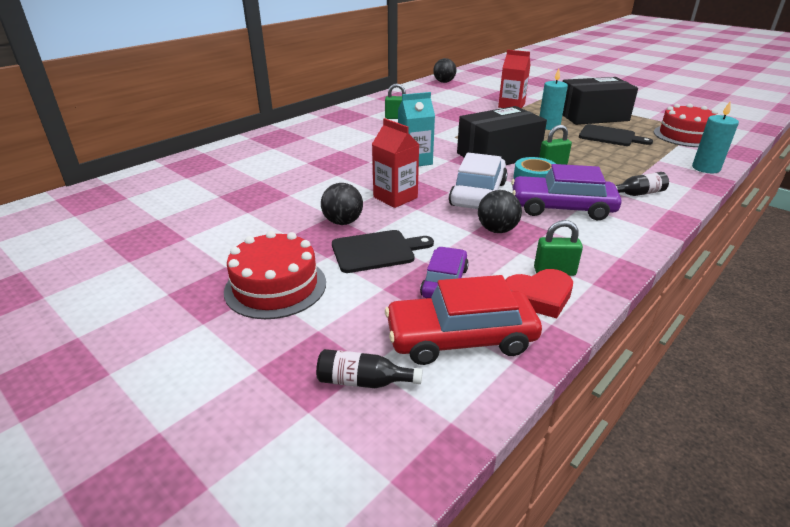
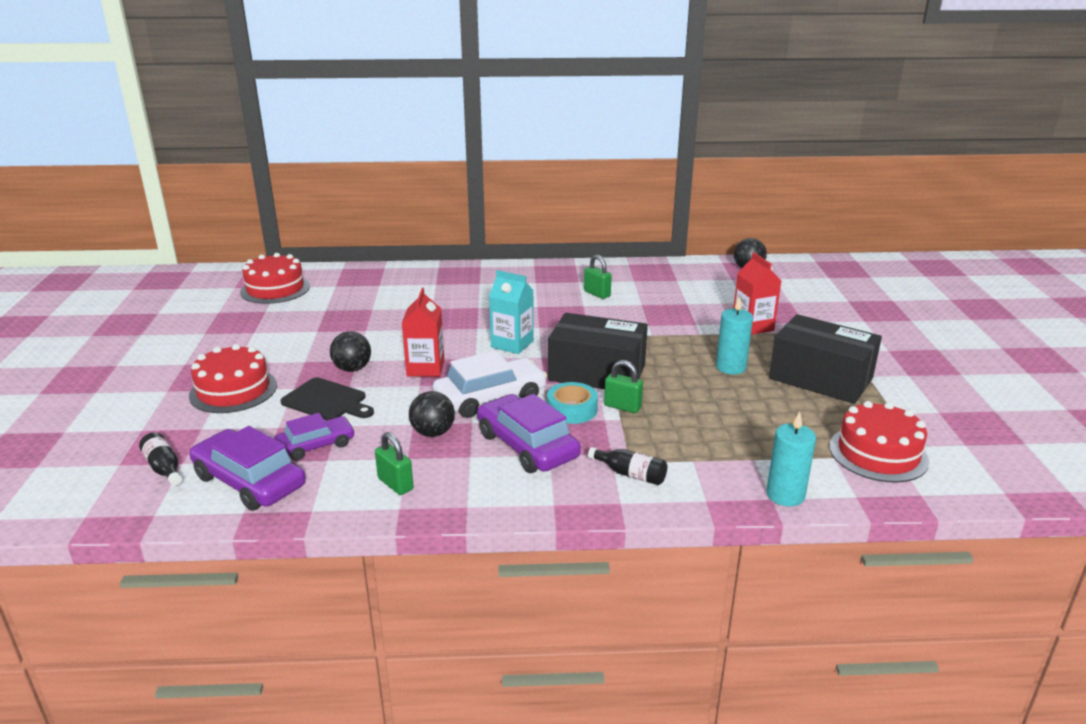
camera: 45 degrees right, 5 degrees down
(128, 200) = (275, 289): none -> red cake
(460, 338) = (249, 481): red car -> purple car
(539, 297) = (345, 491): red heart -> none
(610, 136) = (772, 409): black cutting board -> none

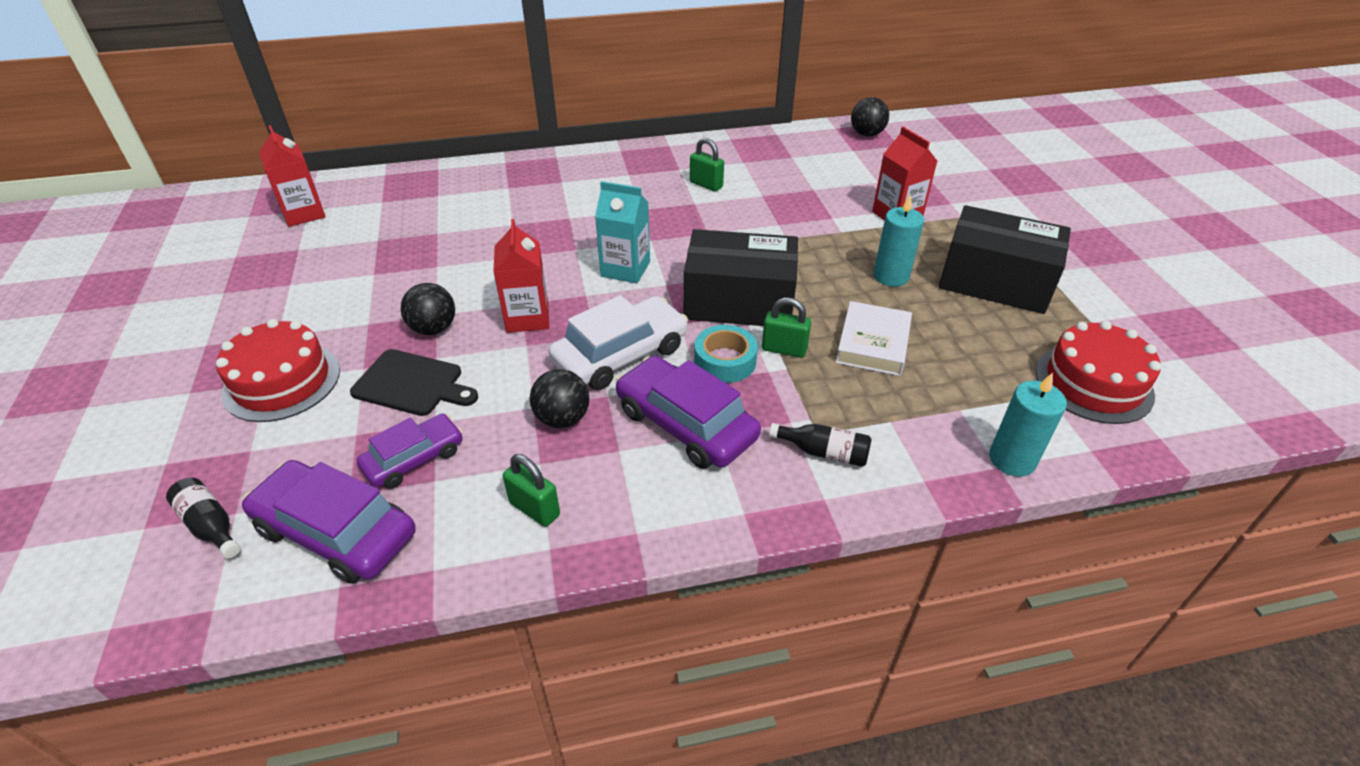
camera: 10 degrees left, 15 degrees up
(275, 289) = (304, 214): red cake -> red carton
(697, 410) = (872, 344): none -> white book

